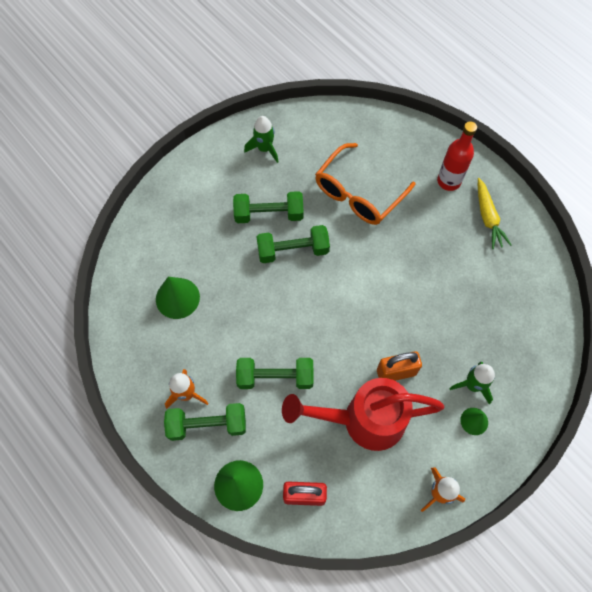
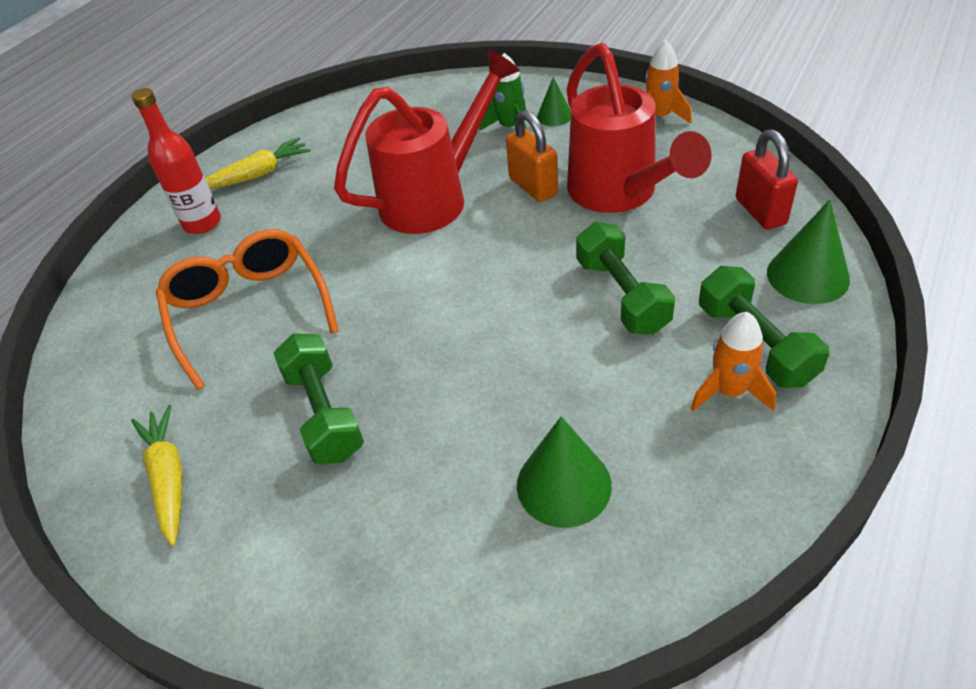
camera: 105 degrees left, 20 degrees down
(264, 149) = (169, 478): green rocket -> yellow carrot
(293, 250) = (388, 353): green dumbbell -> none
(358, 194) = (248, 310): orange glasses -> orange glasses turned 135 degrees counterclockwise
(413, 312) = (436, 197): none -> red watering can

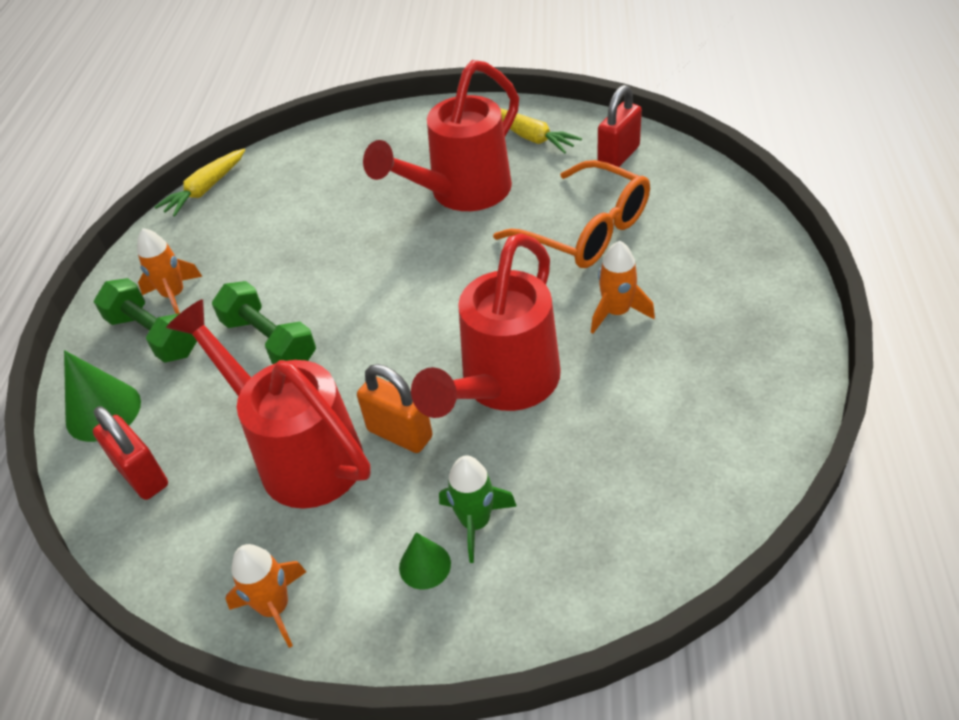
camera: 155 degrees right, 0 degrees up
(119, 397) = (618, 156): none -> red padlock
(202, 223) = (725, 283): red bottle -> none
(258, 174) = (736, 352): yellow carrot -> yellow carrot (206, 189)
(303, 225) = (616, 312): none -> orange rocket
(324, 413) = (460, 194): green dumbbell -> red watering can
(563, 485) = (278, 212): green cone -> none

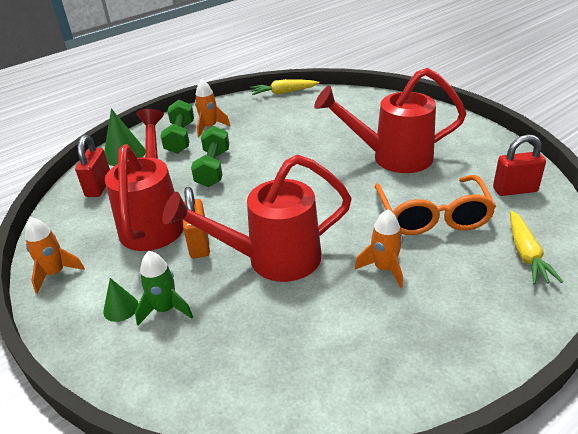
camera: 45 degrees right, 10 degrees down
(531, 137) = (474, 151): yellow carrot -> yellow carrot (526, 254)

